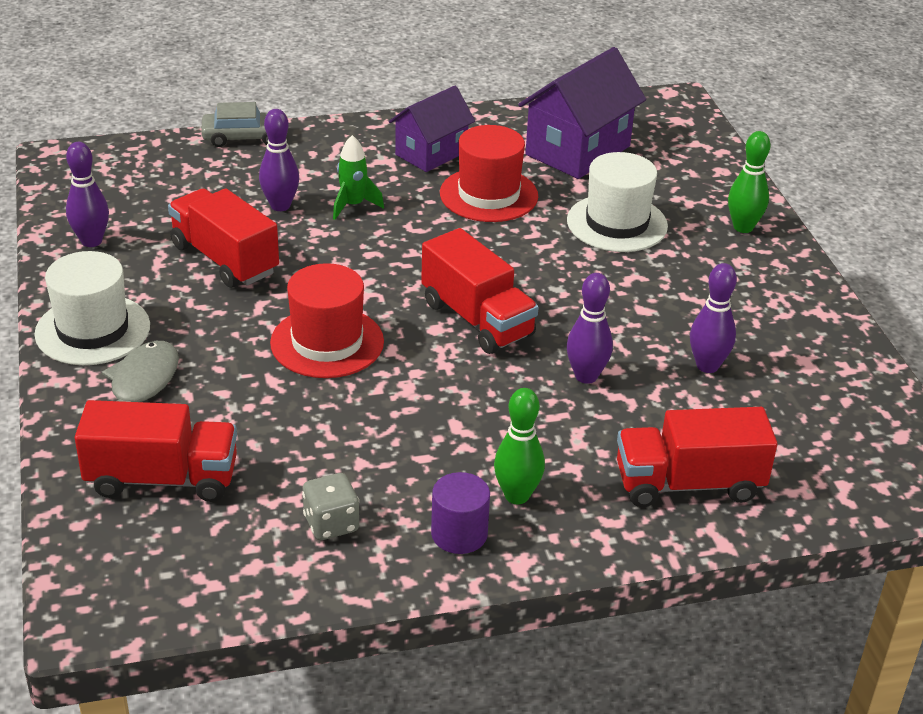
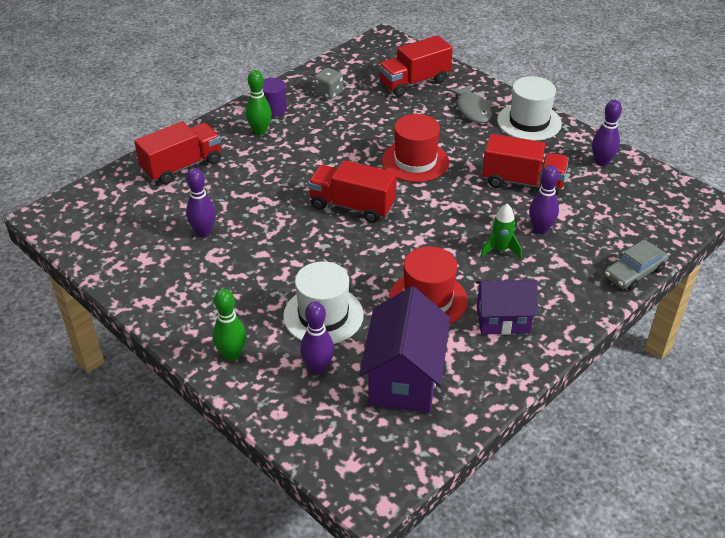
camera: 150 degrees right, 5 degrees up
(431, 153) = (503, 320): purple house -> purple house turned 75 degrees clockwise
(586, 376) = (267, 198): purple bowling pin -> purple bowling pin (318, 367)

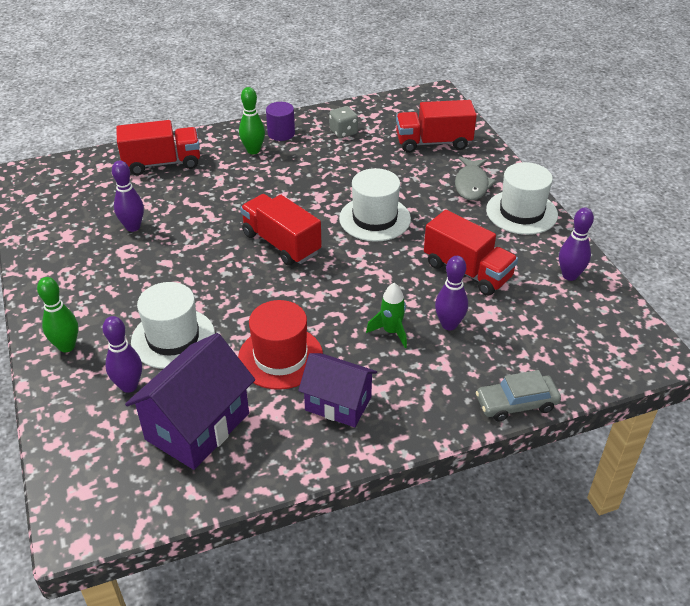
camera: 25 degrees right, 0 degrees up
(415, 161) = (374, 218): red hat -> white hat

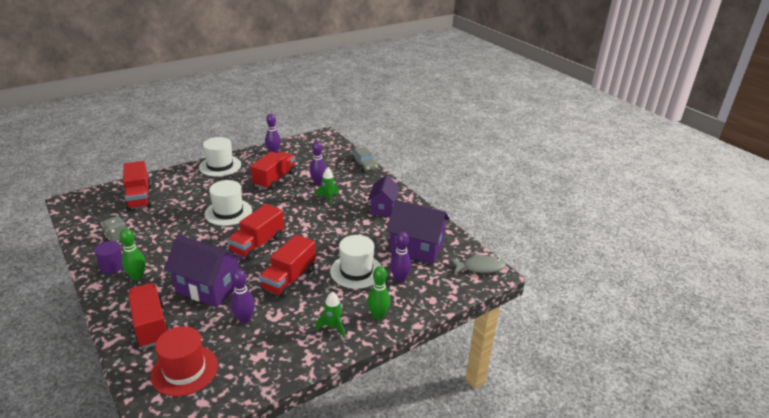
camera: 105 degrees left, 10 degrees down
(73, 299) = (333, 327): none -> green rocket
(189, 268) = (289, 279): none -> red truck
(206, 201) = (208, 288): none -> purple house
(280, 357) = (358, 229): red hat -> red hat (184, 370)
(472, 184) = (191, 182): grey fish -> grey fish (480, 267)

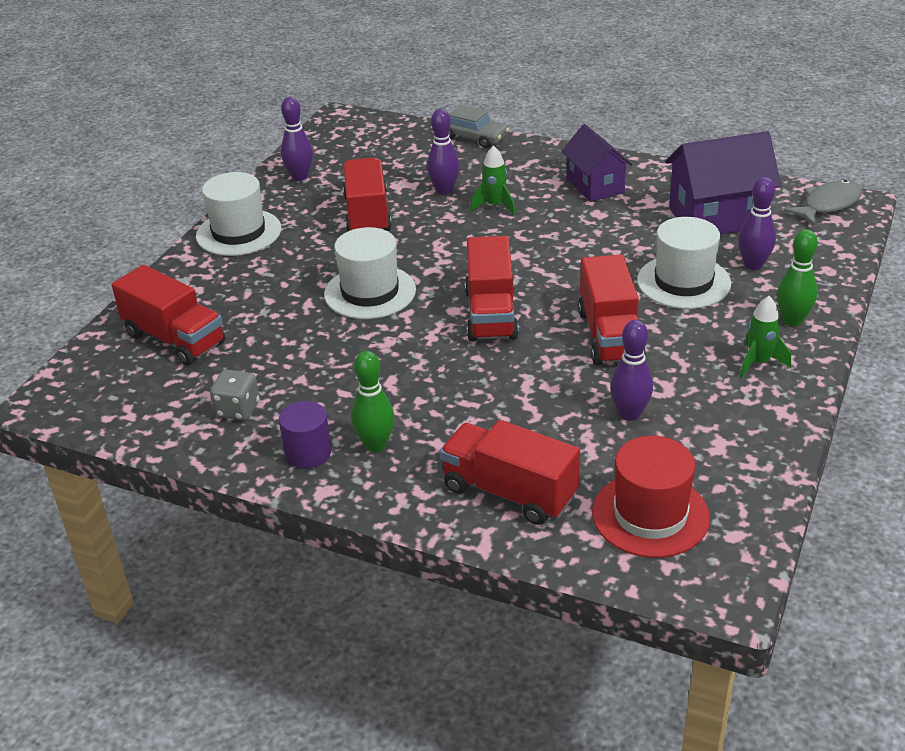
camera: 30 degrees left, 5 degrees up
(208, 288) = (512, 403): purple house -> none

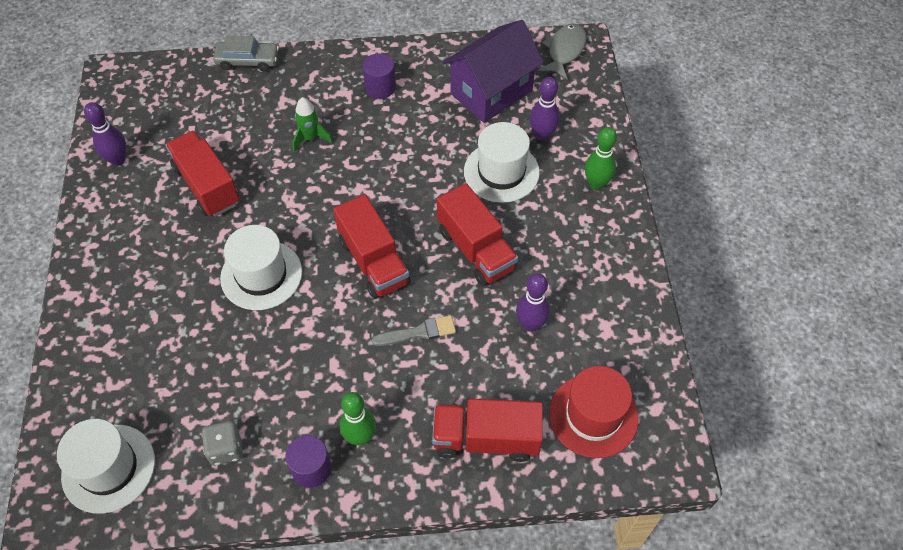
camera: 30 degrees left, 20 degrees up
(174, 339) = (121, 394): red truck -> none
(238, 232) = (102, 248): white hat -> white hat (108, 468)
(444, 191) = (258, 134): purple bowling pin -> none
(498, 382) = (418, 332): none -> grey brush
(595, 186) = (380, 87): purple house -> purple cylinder
(759, 362) = (594, 236): green rocket -> none

